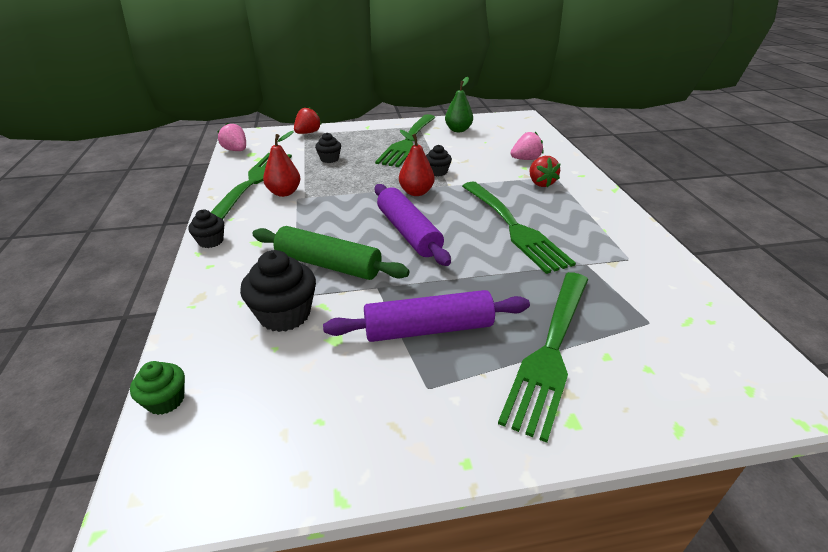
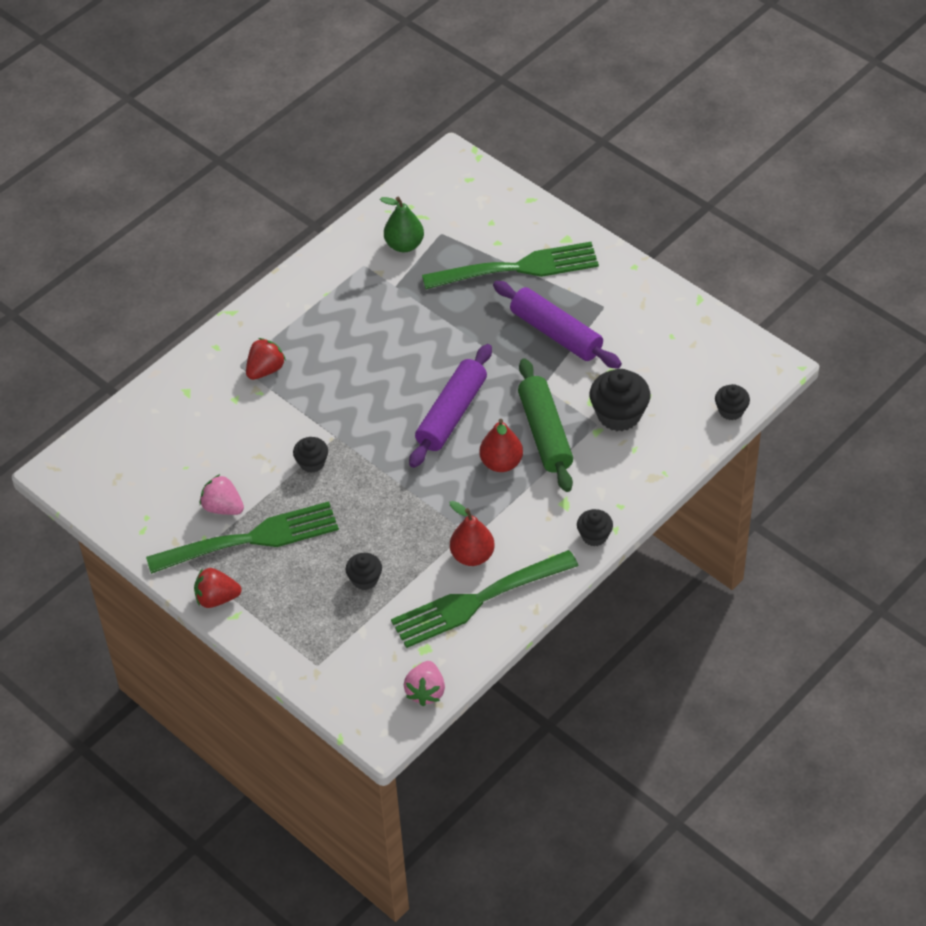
camera: 125 degrees left, 15 degrees up
(166, 400) = (731, 410): green cupcake -> black cupcake
(308, 133) = (311, 663): red strawberry -> red strawberry (217, 598)
(416, 192) = (374, 453): red pear -> red pear (501, 463)
(458, 130) = (167, 513): green pear -> green pear (404, 245)
(513, 227) = (376, 351): green fork -> none
(525, 159) = (211, 407): pink strawberry -> pink strawberry (223, 507)

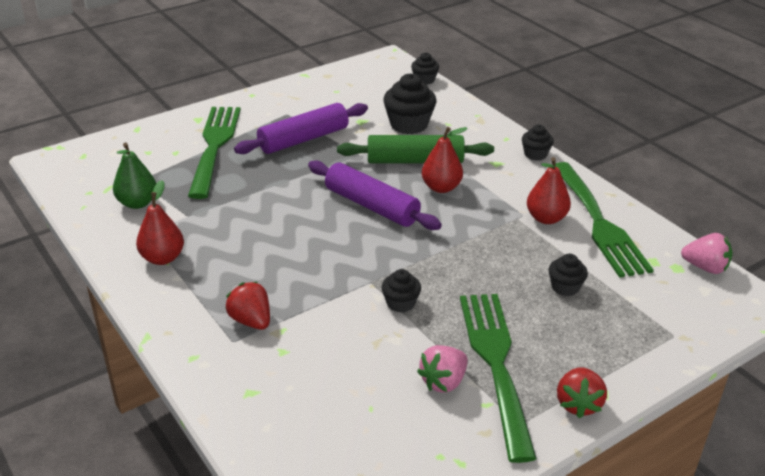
camera: 80 degrees left, 15 degrees down
(330, 289) = (163, 258): none -> red pear

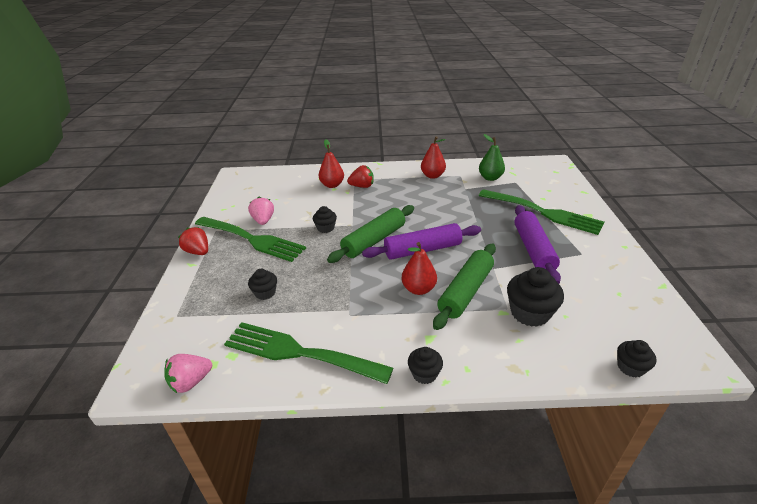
camera: 125 degrees right, 0 degrees up
(388, 248) = (374, 240): none -> green rolling pin
(546, 218) = (334, 325): red pear -> red pear (332, 185)

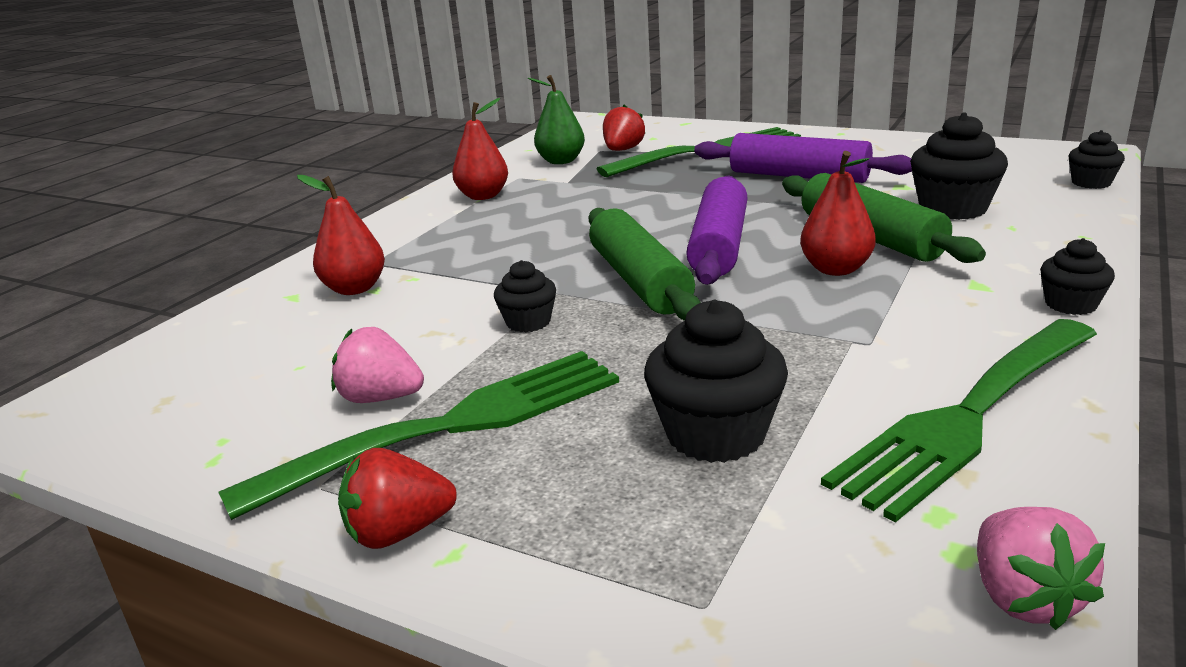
camera: 60 degrees left, 10 degrees down
(265, 293) = (715, 434): black cupcake -> black cupcake, size x1.74
(362, 186) = (415, 259): red strawberry -> red strawberry (623, 150)

